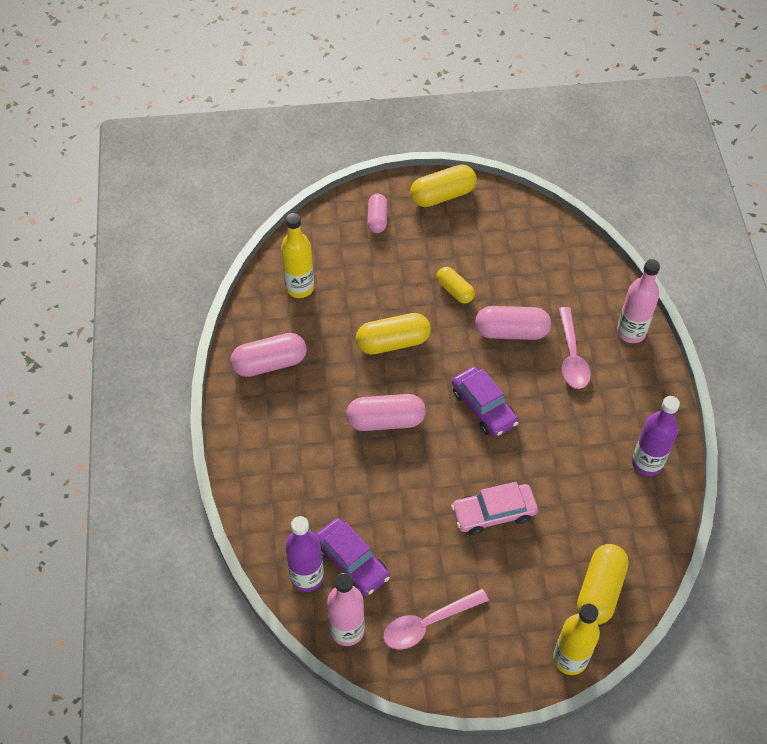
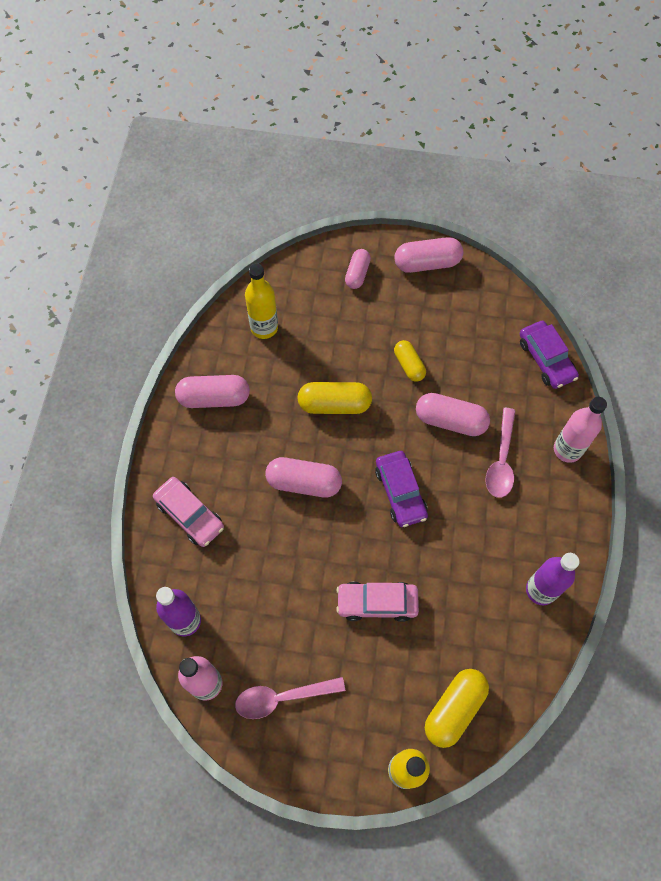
camera: 15 degrees right, 10 degrees up
(280, 477) = (190, 515): none -> pink car
(352, 561) = (231, 616): purple car -> purple car (546, 359)
(442, 195) = (427, 263): yellow capsule -> pink capsule

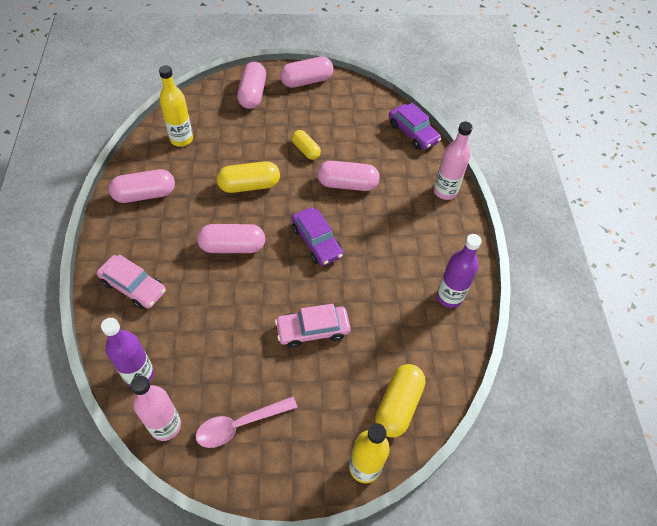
camera: 15 degrees left, 10 degrees down
(357, 274) = (252, 94): pink capsule -> pink capsule, size x1.57
(501, 460) = (394, 206): pink spoon -> none

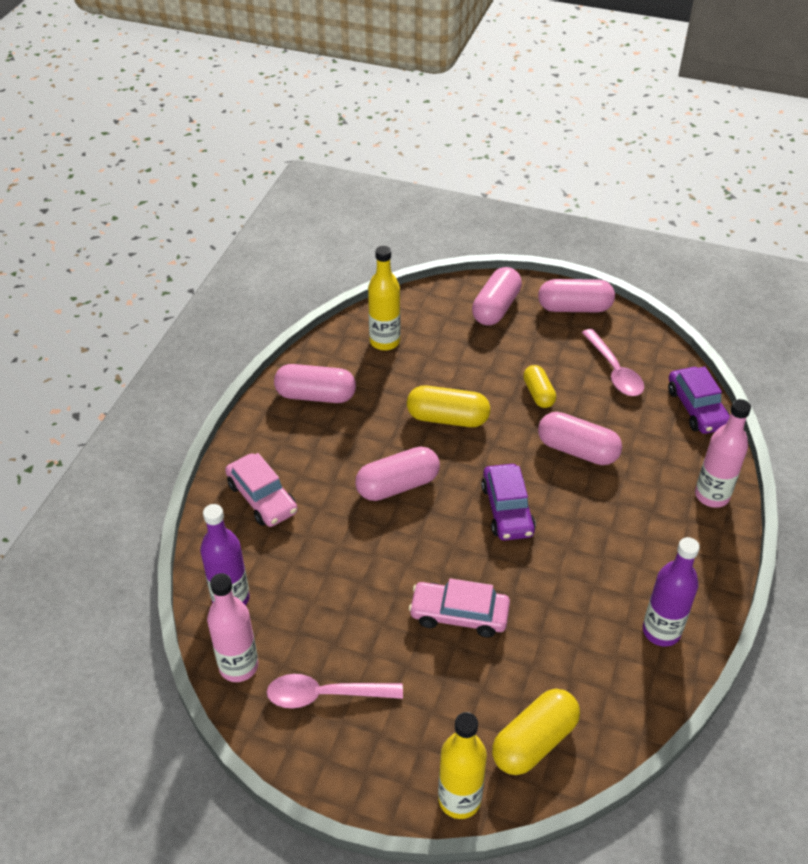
camera: 25 degrees right, 10 degrees down
(232, 246) = (397, 485): pink capsule -> pink capsule turned 45 degrees counterclockwise
(350, 120) = (614, 371): none -> pink spoon

